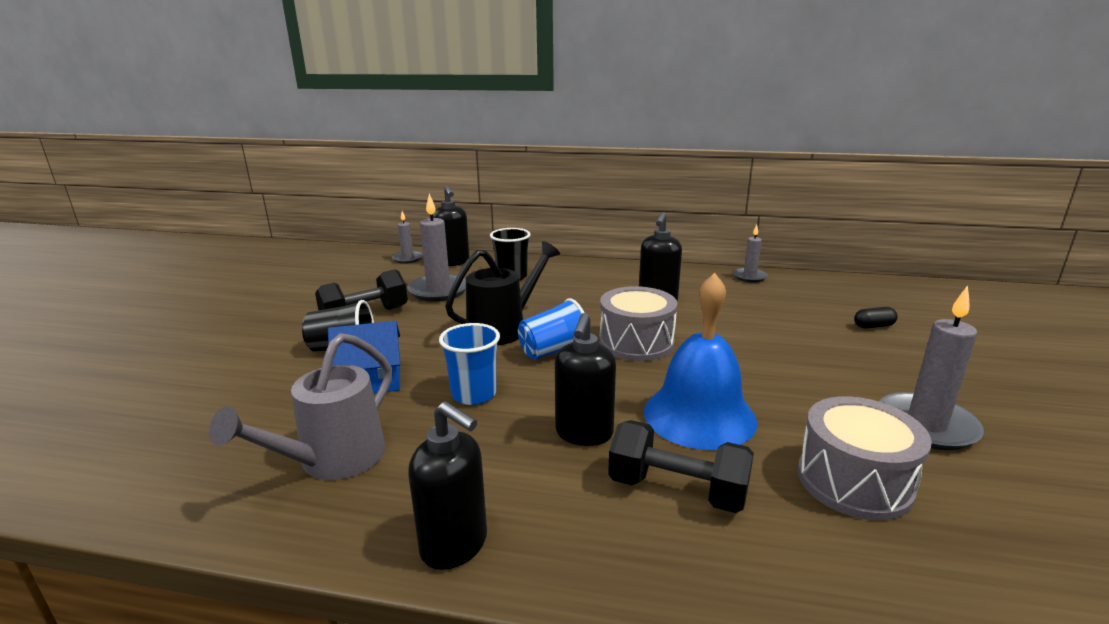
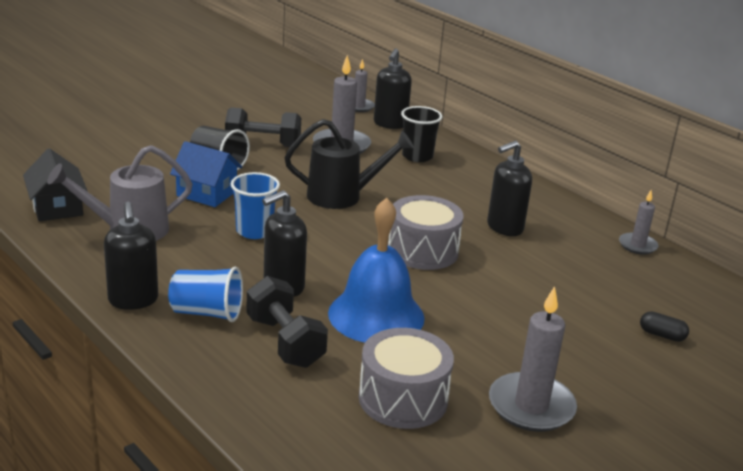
camera: 35 degrees right, 5 degrees up
(196, 481) = (57, 207): none -> black house
(553, 351) = (351, 228): blue cup -> blue cup (207, 313)

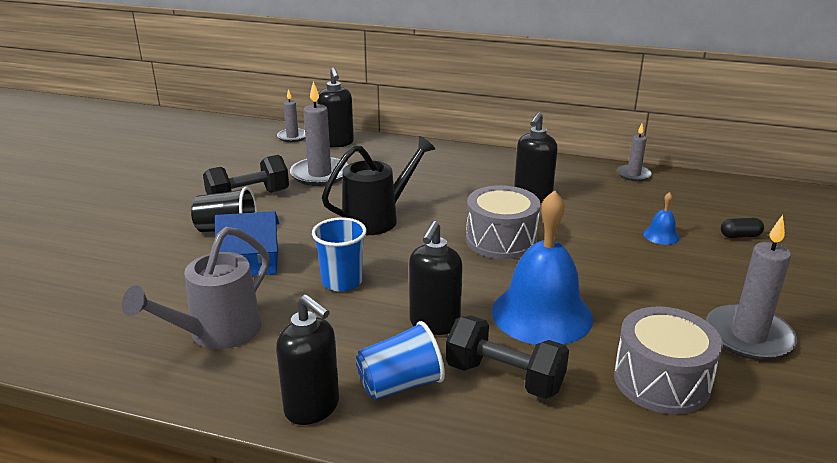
camera: 30 degrees left, 0 degrees up
(57, 207) = (106, 342): black house -> none
(417, 156) = (393, 162): black cup -> none
(579, 303) = (661, 235): none -> blue bell

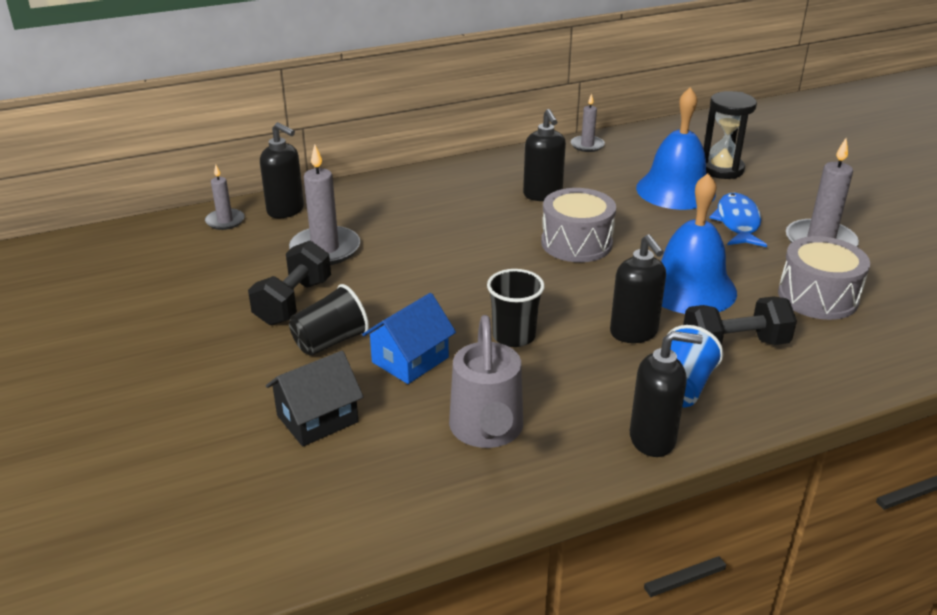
camera: 40 degrees left, 5 degrees up
(143, 271) = (317, 419): none -> black house
(342, 282) = (514, 336): blue cup -> black cup
(377, 218) = (450, 268): black watering can -> none
(661, 235) = (675, 190): blue bell -> blue bell, size x2.40
(681, 284) = (737, 222): none -> blue fish
(740, 236) = (721, 169): black capsule -> black hourglass

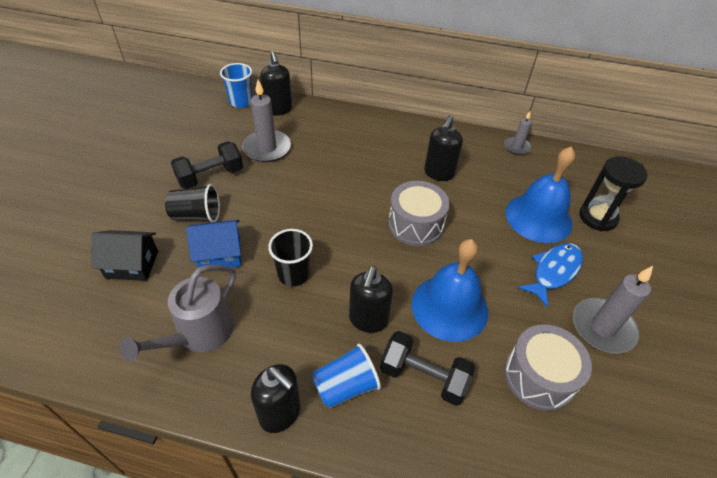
camera: 35 degrees right, 15 degrees up
(225, 221) = (241, 102): grey candle -> blue cup

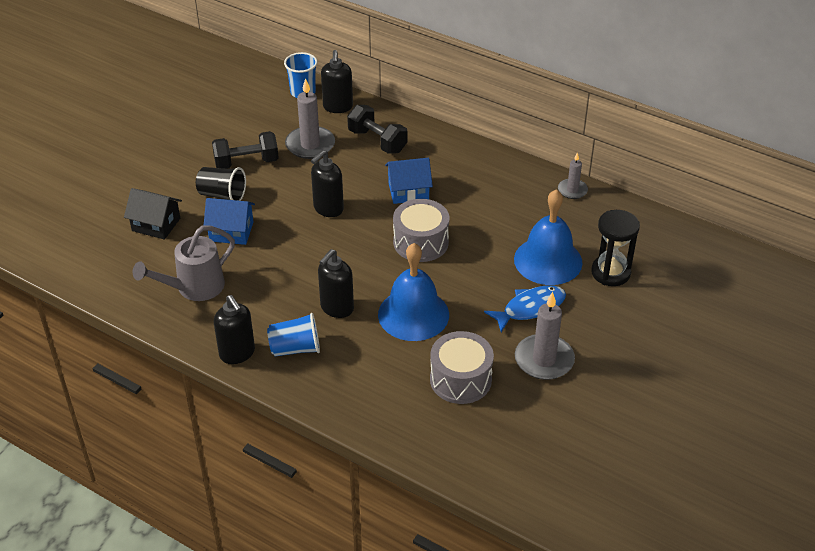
camera: 20 degrees right, 5 degrees down
(293, 274) = (288, 260): black cup -> none
(378, 175) = (408, 191): none -> blue house
(423, 376) = (362, 357): black dumbbell -> black dumbbell (377, 141)
(439, 173) = (471, 201): black soap dispenser -> black soap dispenser (328, 209)

